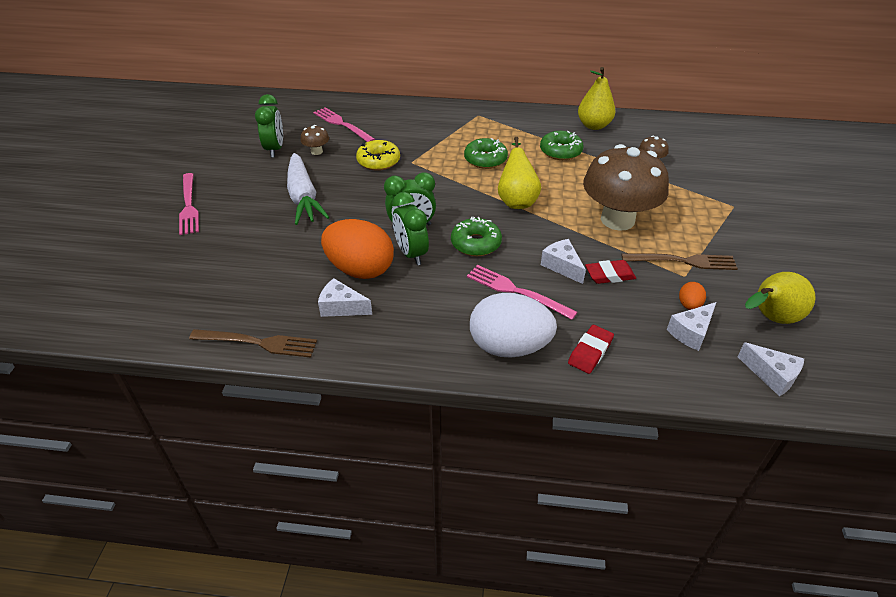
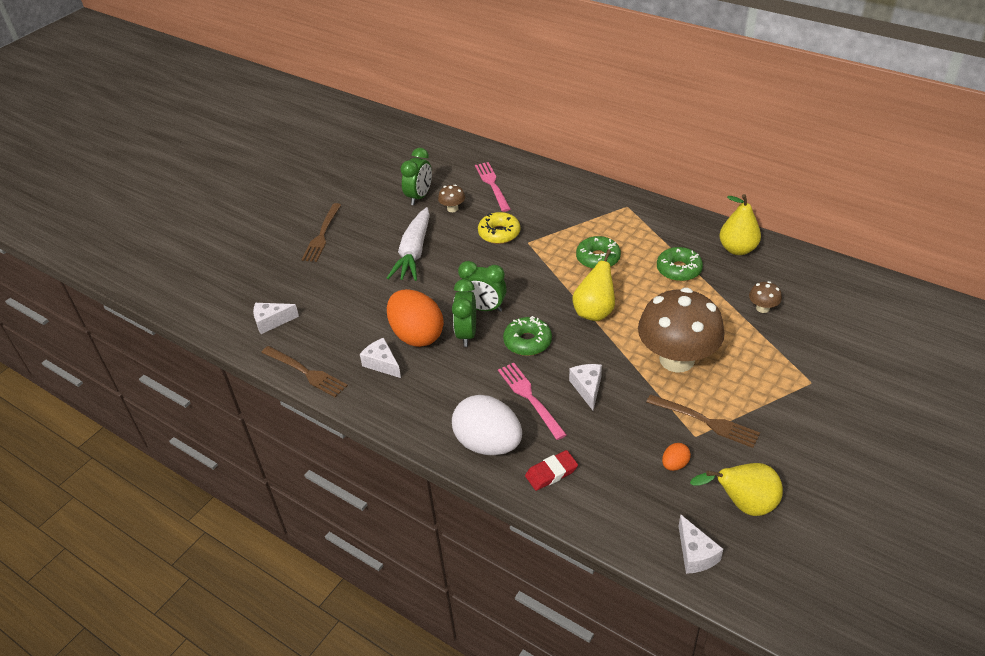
camera: 30 degrees right, 0 degrees up
(189, 206) = (322, 235): pink fork -> brown fork
(609, 275) = (624, 411): red eraser -> none
(691, 332) = (654, 489): white cheese -> white cheese (272, 322)

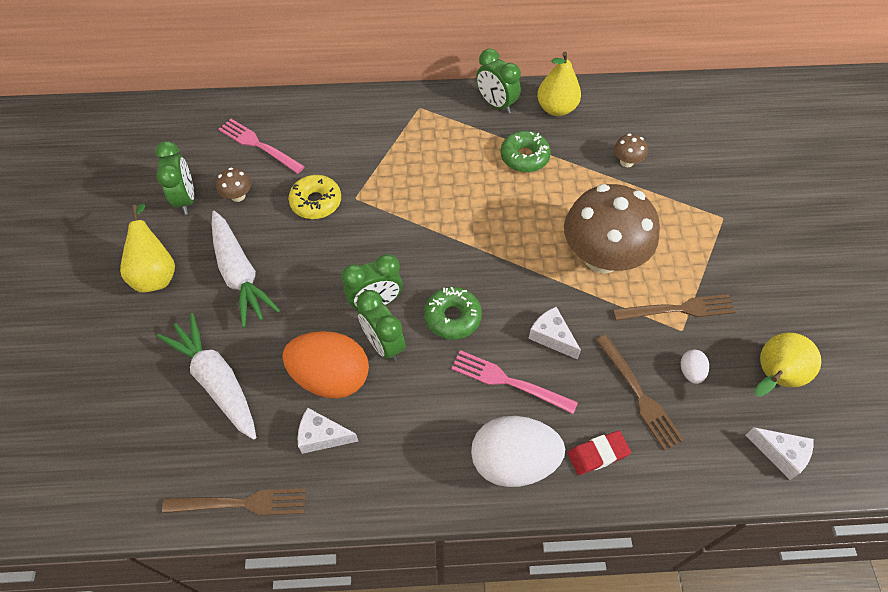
camera: 40 degrees left, 15 degrees up
(272, 322) = (139, 462): white cheese -> none
(322, 235) = (105, 308): brown fork -> brown fork (639, 395)
(349, 302) = (216, 380): none -> white carrot
(551, 473) = (598, 454): red eraser -> red eraser turned 45 degrees clockwise
(595, 310) = (487, 243): yellow pear -> yellow pear (156, 273)
(598, 258) = (440, 182): green donut -> none
(674, 464) = (690, 372): orange egg -> white egg
(690, 227) = (496, 104): none -> green clock

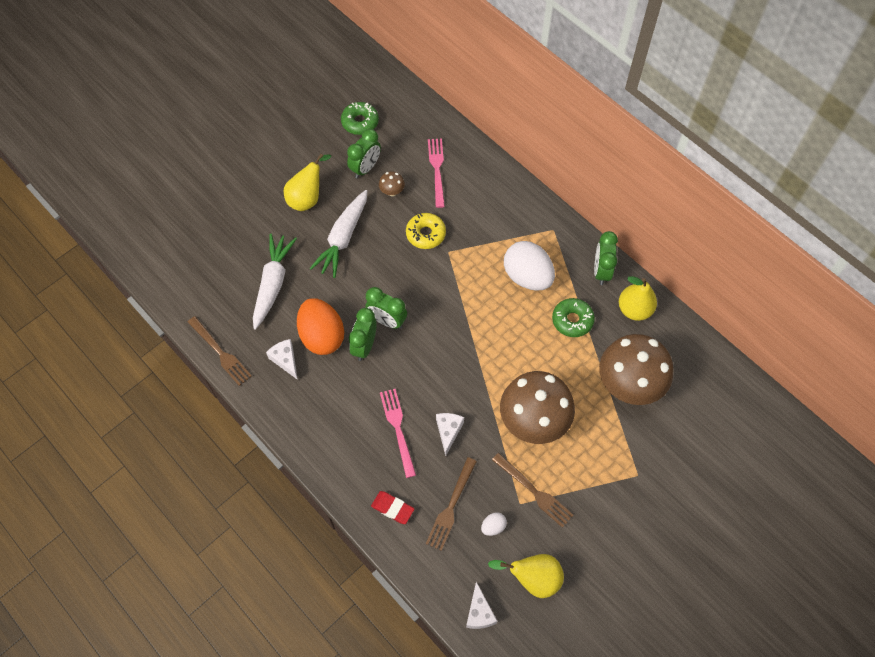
camera: 50 degrees right, 5 degrees up
(452, 317) = (413, 368): green donut -> green donut (360, 122)
(513, 461) = (351, 466): white egg -> white egg (527, 277)
(626, 162) = (629, 384): brown mushroom -> brown mushroom, size x2.50

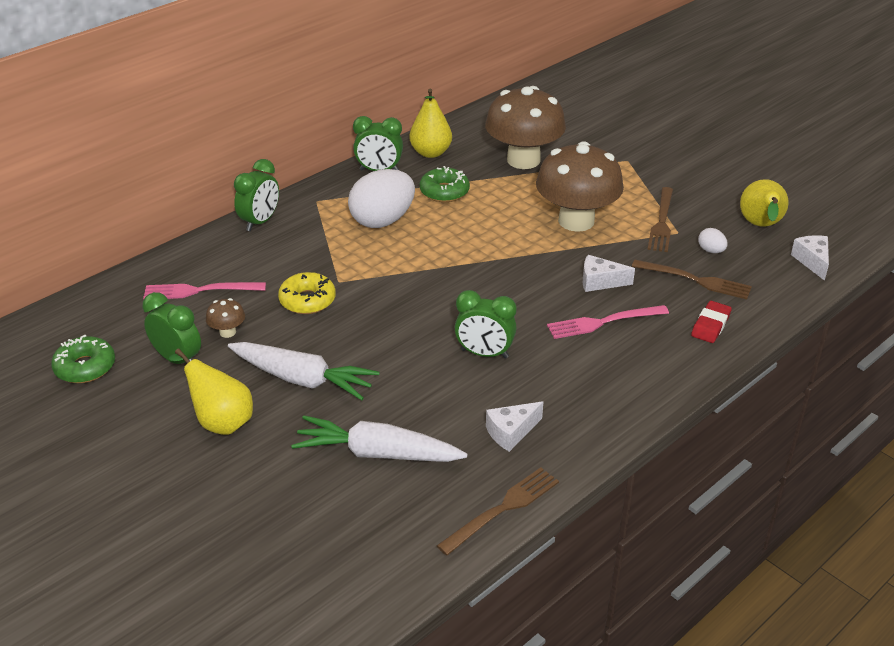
camera: 90 degrees left, 25 degrees down
(322, 336) = (470, 395): orange egg -> none
(387, 321) = (444, 333): green clock -> green clock (260, 222)
(479, 612) = (812, 261): white cheese -> white cheese turned 90 degrees counterclockwise
(534, 492) = (662, 222): brown fork -> brown fork turned 150 degrees clockwise

